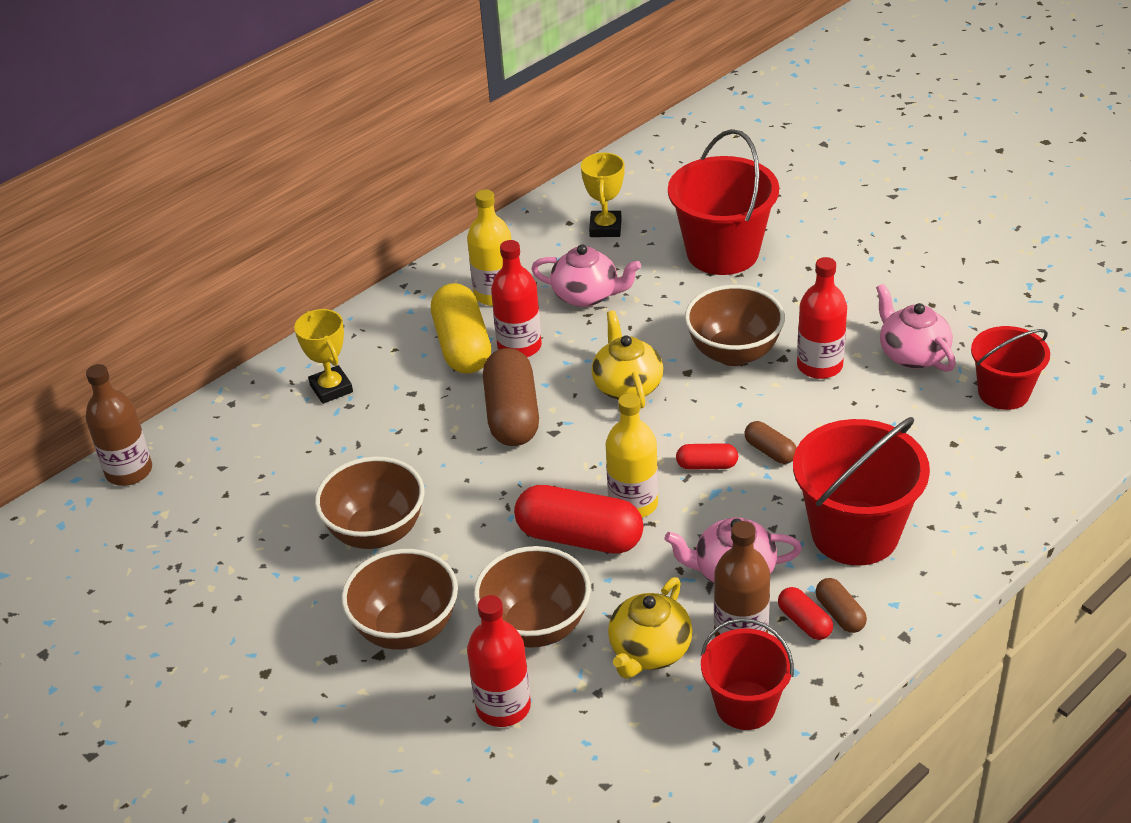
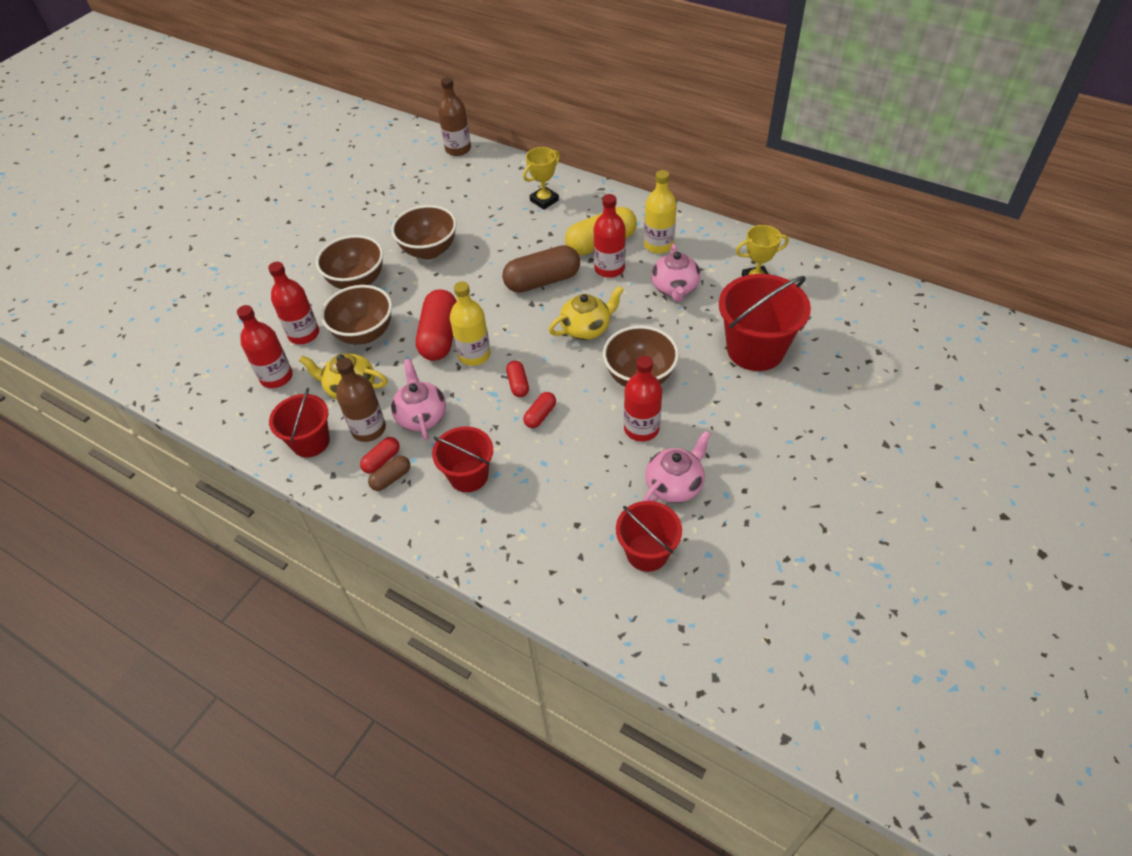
camera: 75 degrees right, 10 degrees up
(590, 747) = (276, 377): none -> red bottle
(770, 451) = (540, 415): brown capsule -> red capsule
(854, 533) = (468, 475): red bucket -> red bucket, size x0.63

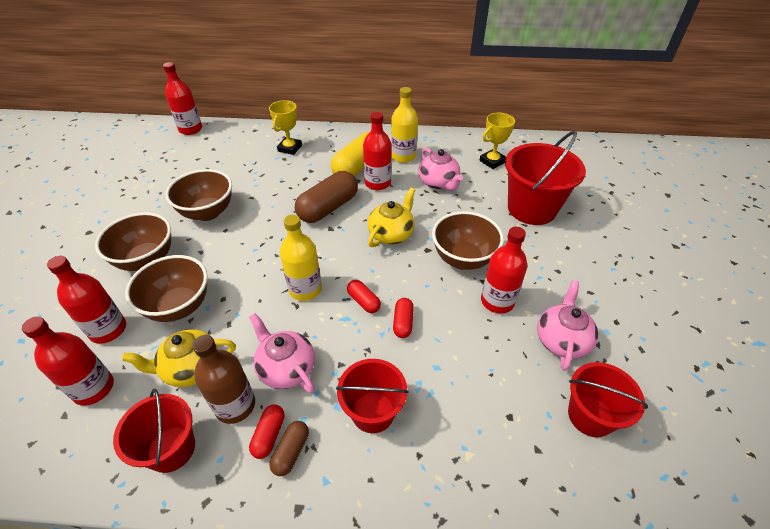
camera: 30 degrees left, 5 degrees down
(440, 336) = (261, 283): red capsule -> none
(458, 149) = (190, 129): brown bottle -> red bottle

